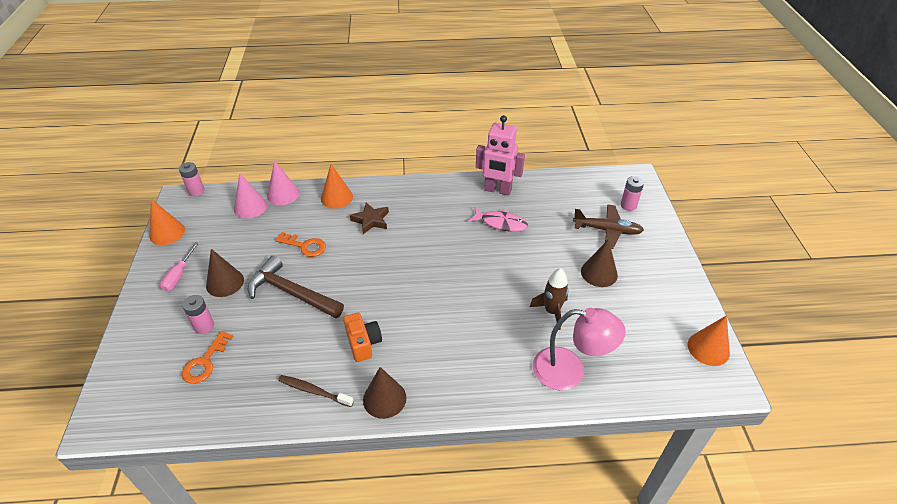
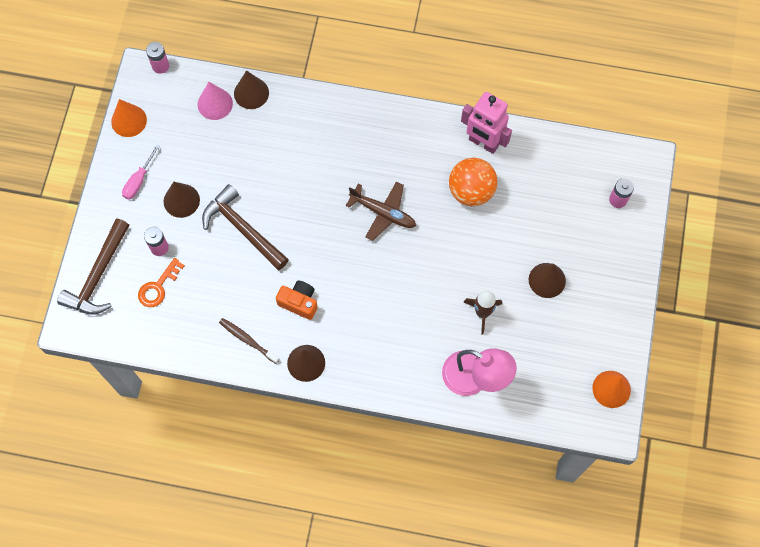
camera: 15 degrees right, 25 degrees up
(134, 366) = (98, 276): none -> brown hammer
(283, 194) = (251, 93): pink cone -> brown cone
(304, 246) = (263, 172): orange key -> none
(336, 197) = (307, 111): orange cone -> none
(363, 343) = (299, 302): orange camera -> orange camera turned 60 degrees counterclockwise
(371, 220) = (336, 154): brown star -> none
(501, 223) = (471, 191): pink fish -> orange ball
(607, 230) = (579, 228): brown plane -> brown plane (383, 213)

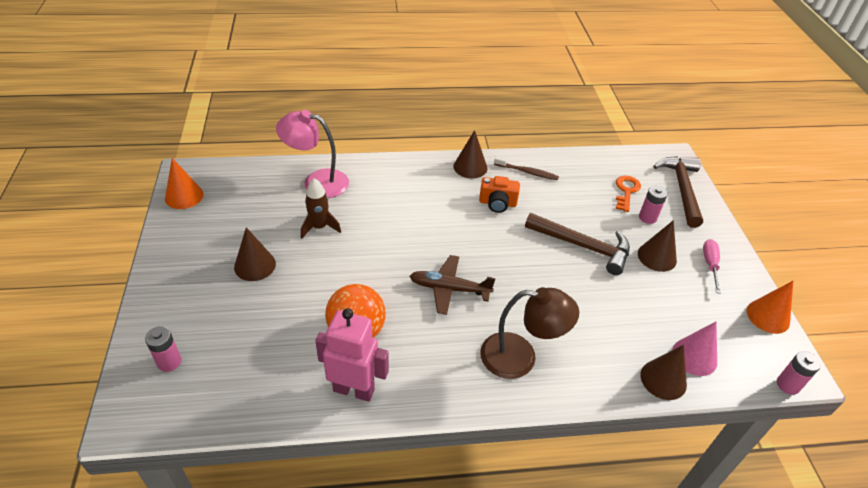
camera: 160 degrees right, 25 degrees down
(350, 137) = (520, 357): none -> brown lamp

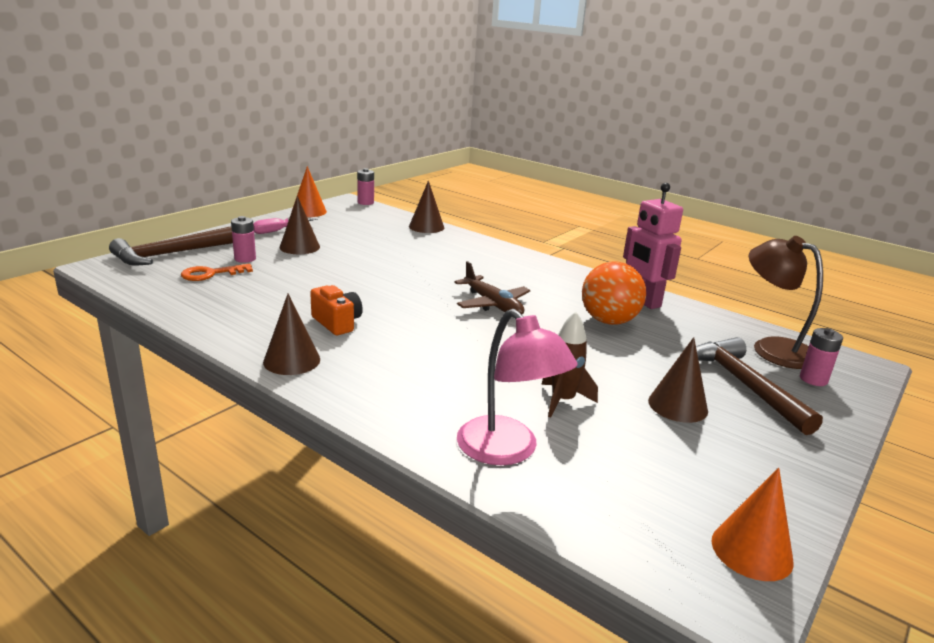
camera: 135 degrees left, 20 degrees down
(520, 357) = (497, 263): brown lamp -> brown lamp (772, 348)
(527, 172) = (249, 326): brown toothbrush -> none
(583, 246) = (335, 272): brown hammer -> brown hammer (744, 385)
(694, 356) = (389, 223): pink cone -> none

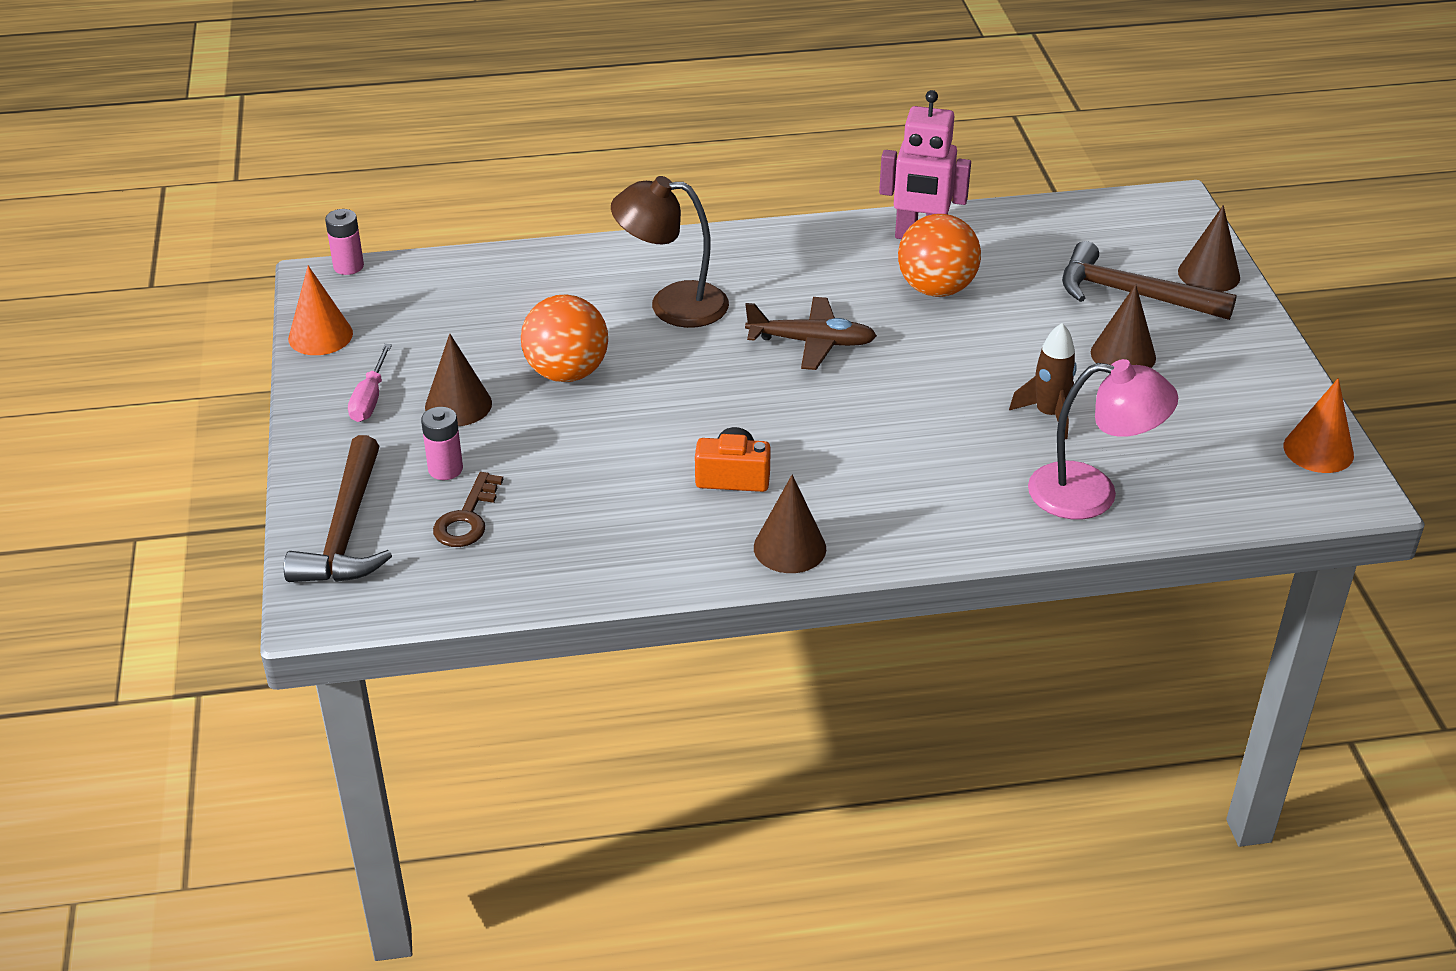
camera: 45 degrees left, 15 degrees up
(211, 274) = (467, 518): orange key -> brown key
(362, 259) = (567, 373): none -> orange ball
(426, 227) = (517, 263): brown cone -> brown cone (1209, 274)
(772, 348) = (1094, 229): brown lamp -> brown lamp (672, 304)
(813, 379) = (1164, 249): pink battery -> none

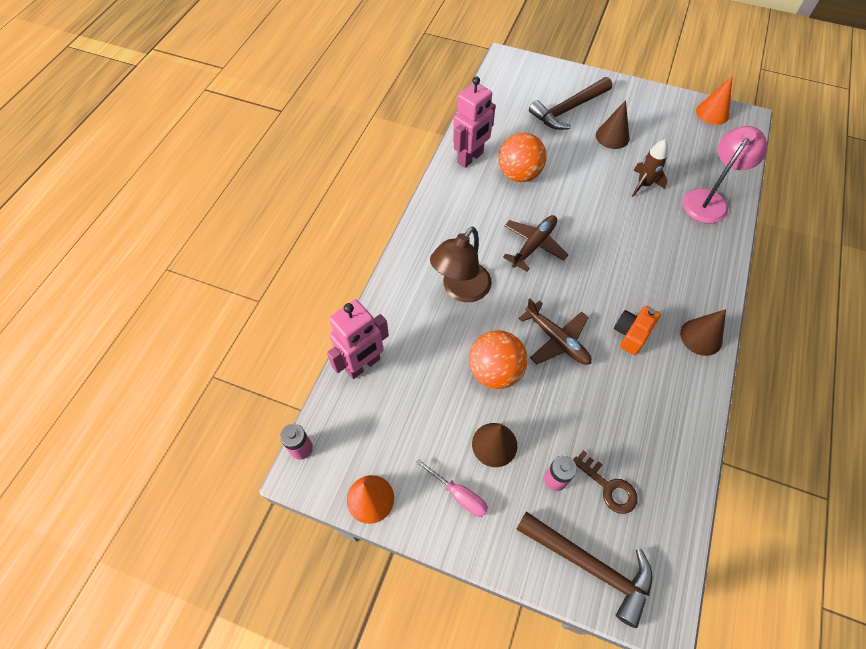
camera: 60 degrees left, 20 degrees up
(491, 269) = (363, 365): none -> pink robot
(662, 410) = (556, 340): none -> brown plane
(1209, 274) = (569, 78): brown cone -> none

